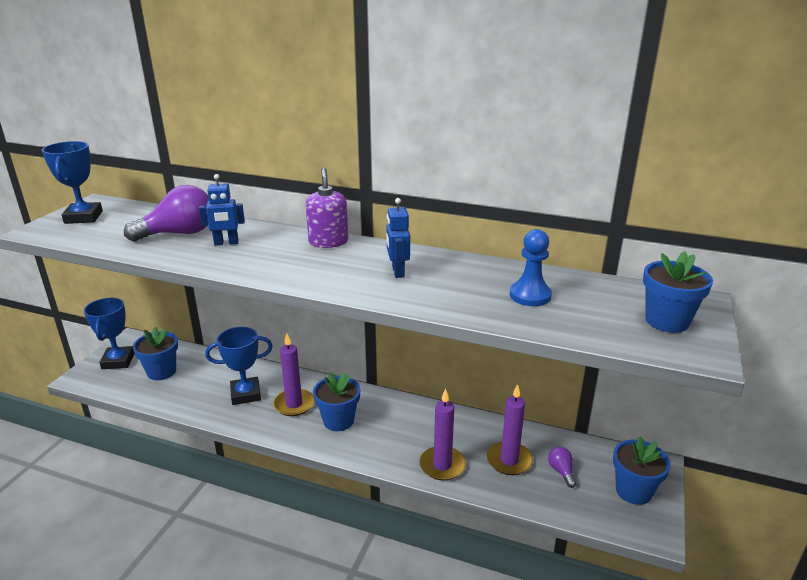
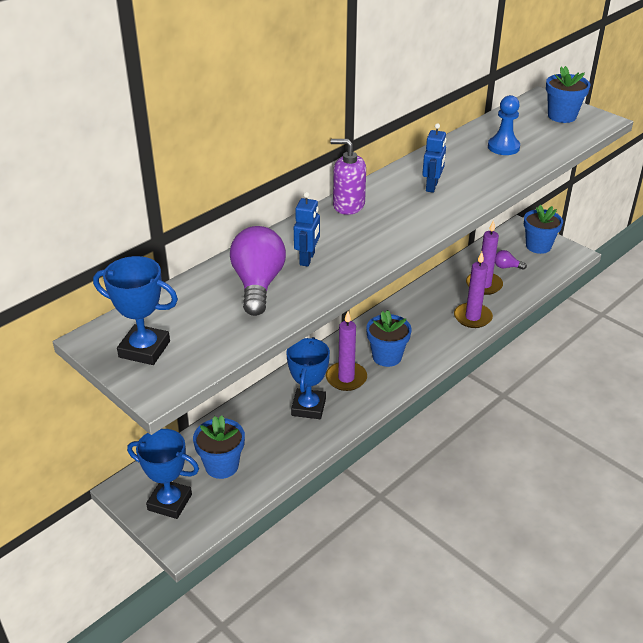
camera: 65 degrees left, 10 degrees up
(397, 272) = (432, 186): blue robot -> blue robot turned 90 degrees counterclockwise

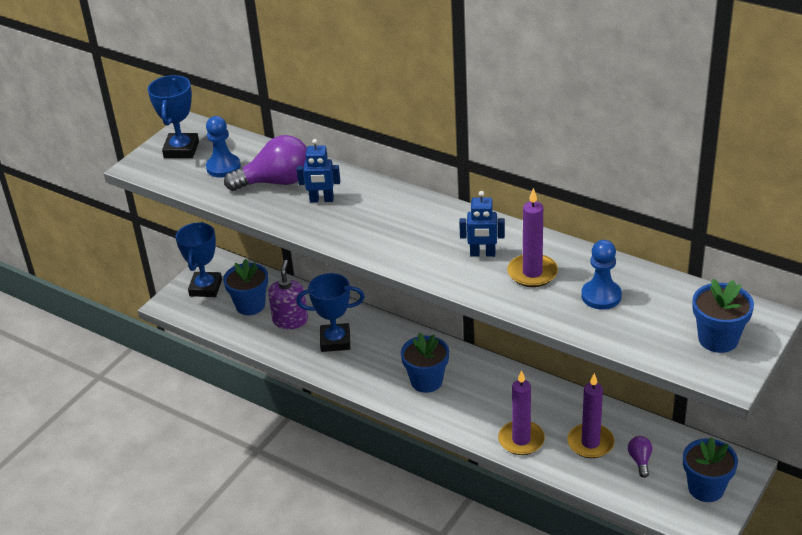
camera: 80 degrees right, 0 degrees up
(205, 319) = (223, 167): none -> blue pawn
(346, 378) = (383, 358): purple candle -> purple candle (532, 273)
(348, 205) = (422, 206): purple soap dispenser -> purple soap dispenser (290, 320)

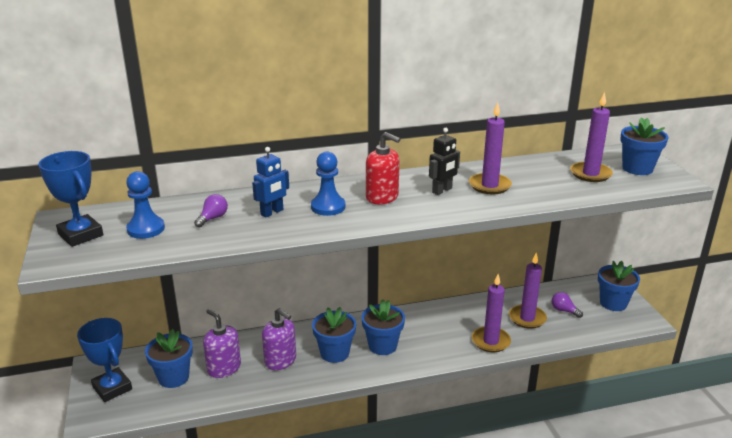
camera: 50 degrees left, 10 degrees down
(276, 182) = (213, 218): purple light bulb -> purple light bulb, size x0.47
(335, 341) = (280, 360): blue trophy -> purple soap dispenser
(382, 362) = (334, 353): none -> blue flower pot
(423, 232) = (382, 197): none -> red soap dispenser
(482, 254) = (442, 190): blue robot -> black robot
(601, 296) = (547, 178): blue pawn -> blue pawn (328, 207)
(654, 316) = (590, 174): none -> purple candle

